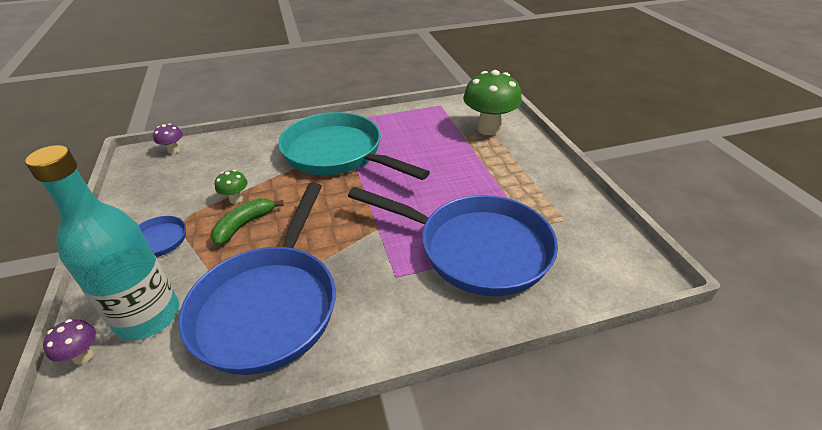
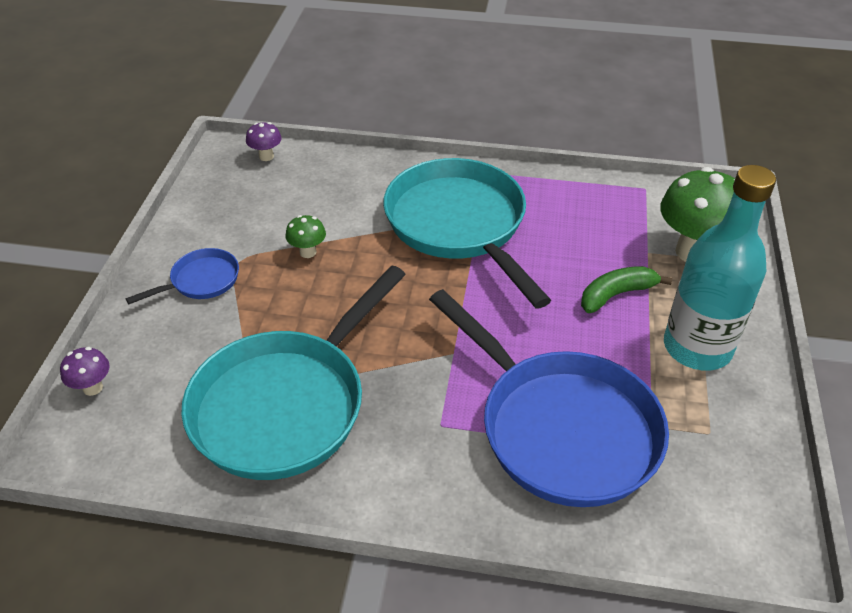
camera: 25 degrees right, 5 degrees up
(148, 317) = (163, 368): turquoise bottle -> turquoise bottle (697, 348)
(244, 225) = (302, 291): green banana -> green banana (616, 294)
(269, 306) = (285, 404): blue pan -> turquoise pan

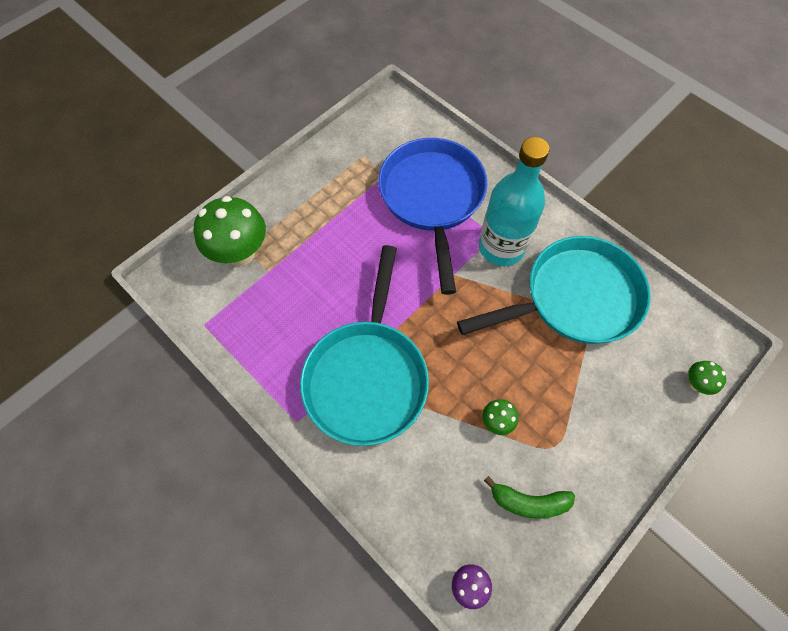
camera: 145 degrees left, 20 degrees up
(93, 388) = (695, 384): purple mushroom -> green mushroom
(201, 281) = (591, 442): blue pan -> none
(616, 294) = (322, 254): green banana -> green banana (528, 502)
(697, 348) = (316, 196): turquoise bottle -> turquoise bottle (501, 247)

